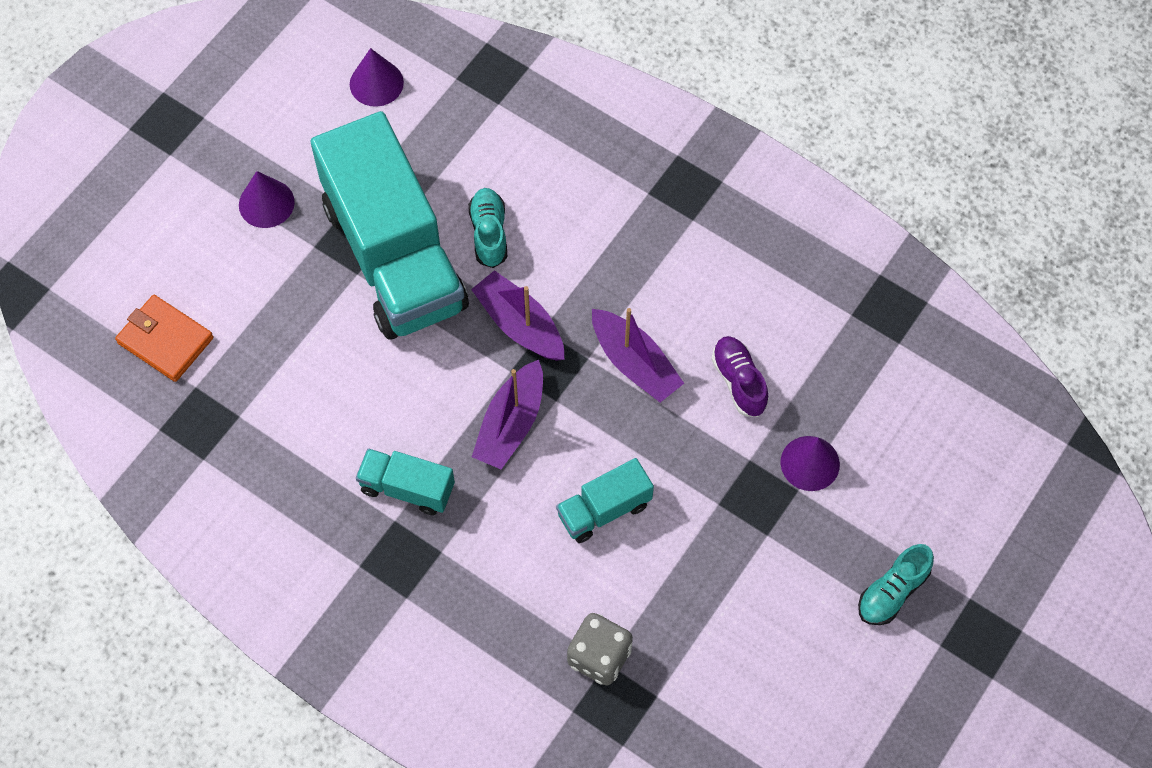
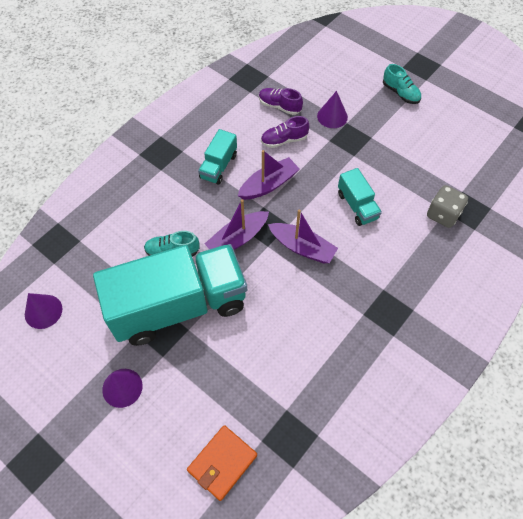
camera: 85 degrees left, 5 degrees down
(407, 488) = (342, 306): turquoise truck -> turquoise truck (218, 166)
(821, 368) = (279, 106): none -> purple shoe

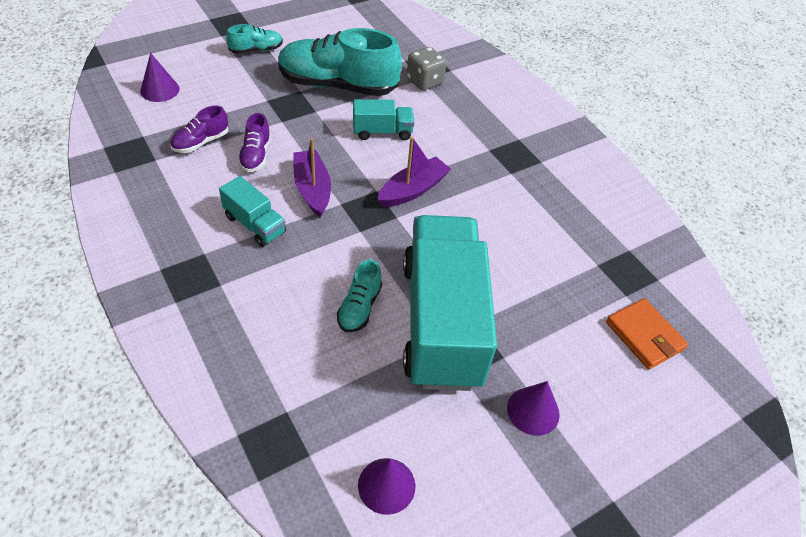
camera: 75 degrees left, 10 degrees down
(237, 239) = (373, 239): purple boat -> none
(332, 116) = (249, 107): purple cone -> purple cone (159, 90)
(394, 158) = (338, 85): none -> turquoise shoe

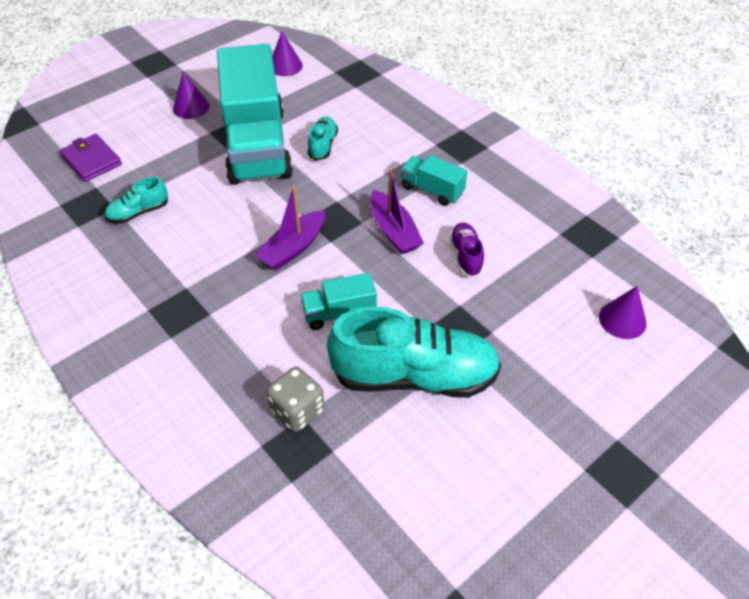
camera: 175 degrees right, 0 degrees up
(201, 142) = (529, 260): purple shoe -> none
(256, 50) = (551, 419): turquoise shoe -> turquoise shoe (139, 212)
(644, 335) = (91, 160): orange wallet -> purple wallet

